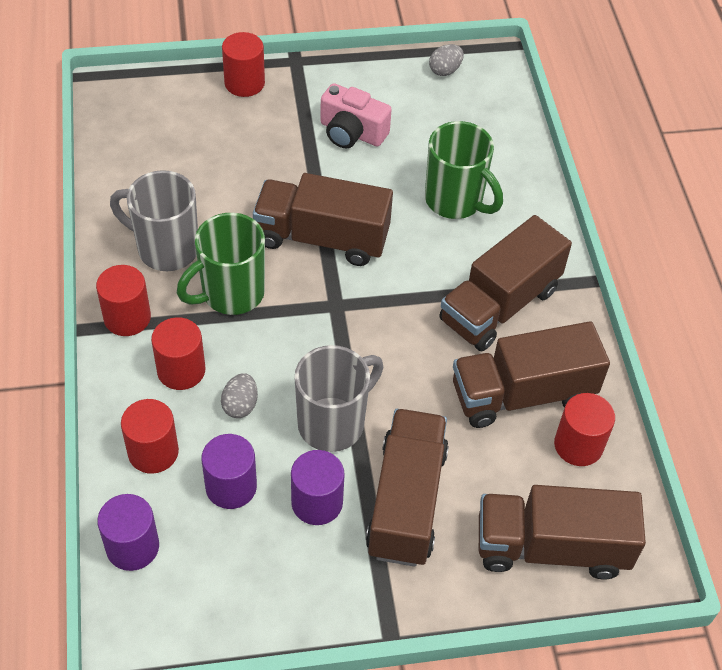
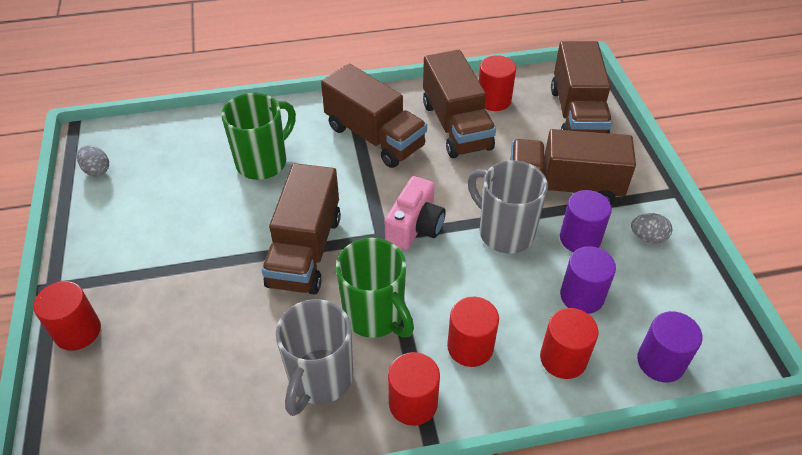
camera: 90 degrees left, 5 degrees down
(240, 405) = (499, 297): grey egg -> grey egg (647, 237)
(352, 132) = (170, 235): pink camera -> pink camera (415, 227)

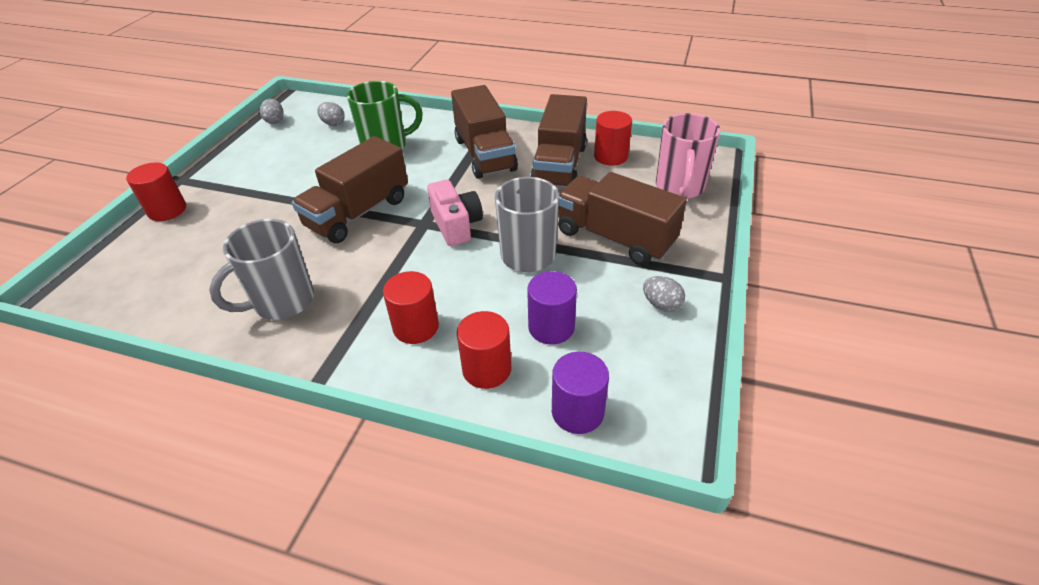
camera: 30 degrees right, 5 degrees down
(174, 151) = (333, 124): none -> grey egg
(375, 316) = (364, 275): green mug -> none
(413, 403) = (331, 348): red cylinder -> none
(415, 227) = (456, 225): pink camera -> pink camera turned 75 degrees counterclockwise
(577, 115) = (680, 188): brown truck -> pink mug
(580, 238) = (592, 282): purple cylinder -> none

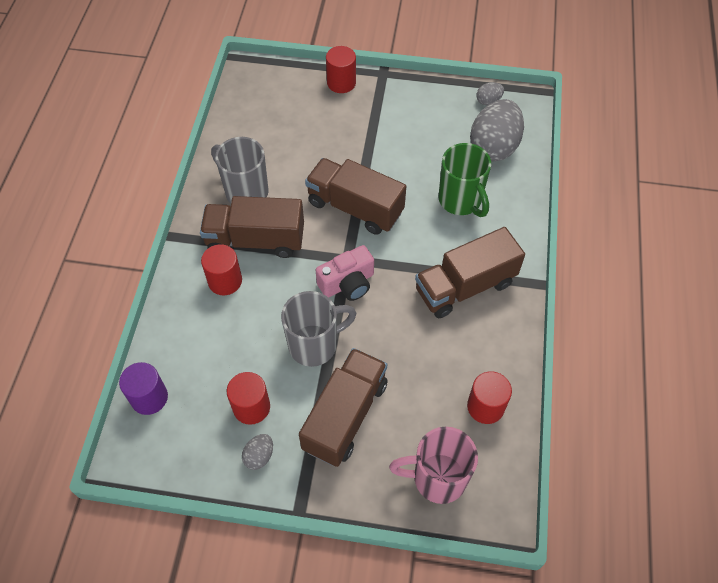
camera: 80 degrees right, 15 degrees up
(333, 124) = (494, 147): grey egg -> grey egg, size x2.24
(486, 369) = (186, 334): red cylinder -> red cylinder (251, 407)
(551, 327) = (229, 372): purple cylinder -> none
(559, 165) = (458, 357): brown truck -> brown truck (255, 240)

